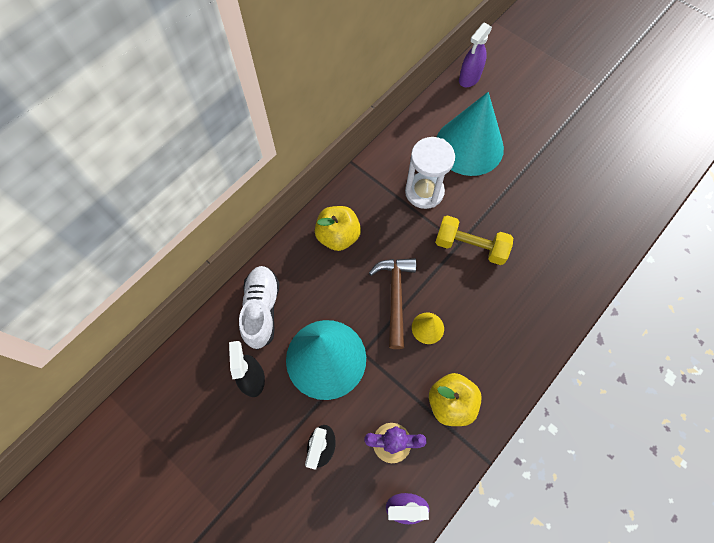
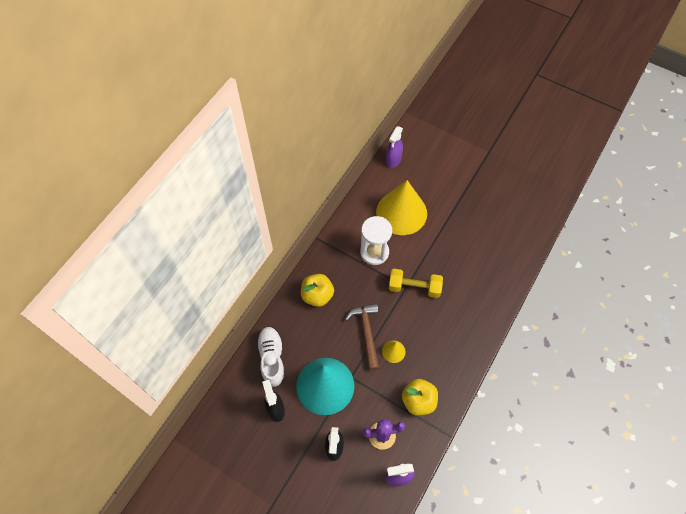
camera: 10 degrees left, 5 degrees down
(469, 146) = (401, 212): turquoise cone -> yellow cone

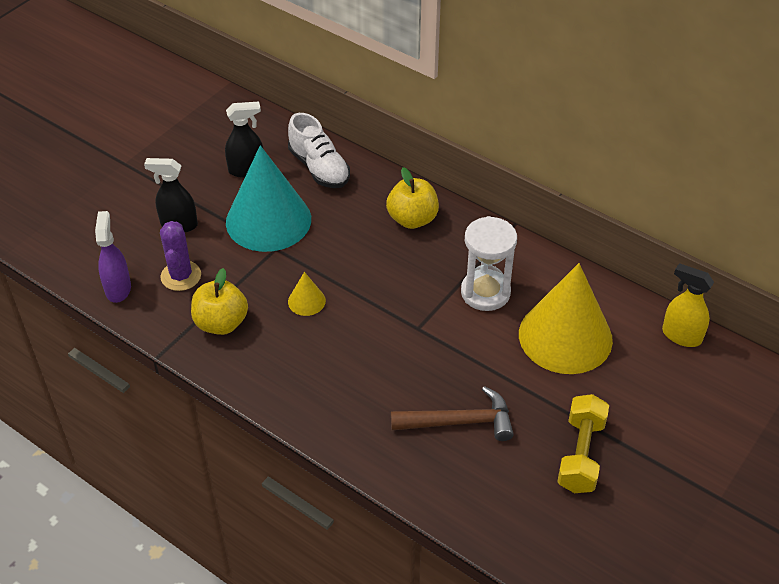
camera: 95 degrees right, 15 degrees down
(272, 359) = (319, 168): white shoe -> white shoe turned 60 degrees clockwise
(366, 333) = (342, 271): brown hammer -> brown hammer (460, 422)
(393, 160) = (681, 336): purple spray bottle -> yellow spray bottle
(414, 287) = (415, 339): yellow dumbbell -> yellow dumbbell (580, 454)

